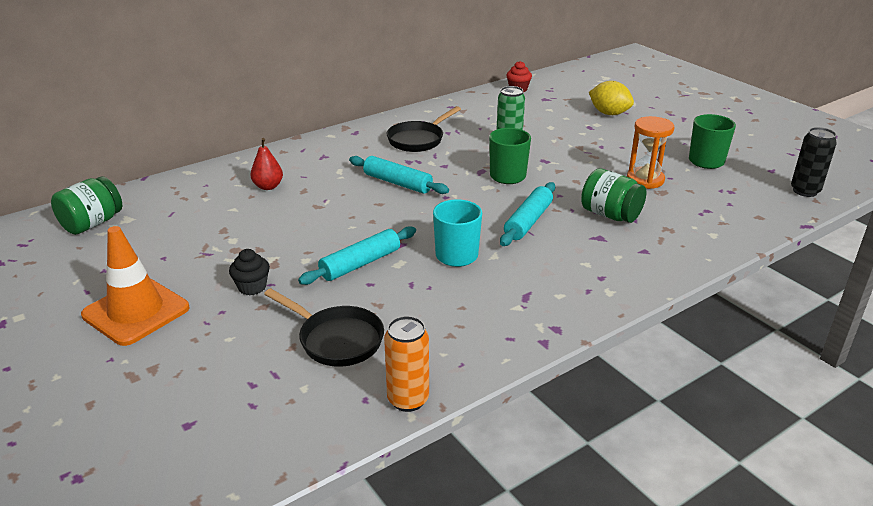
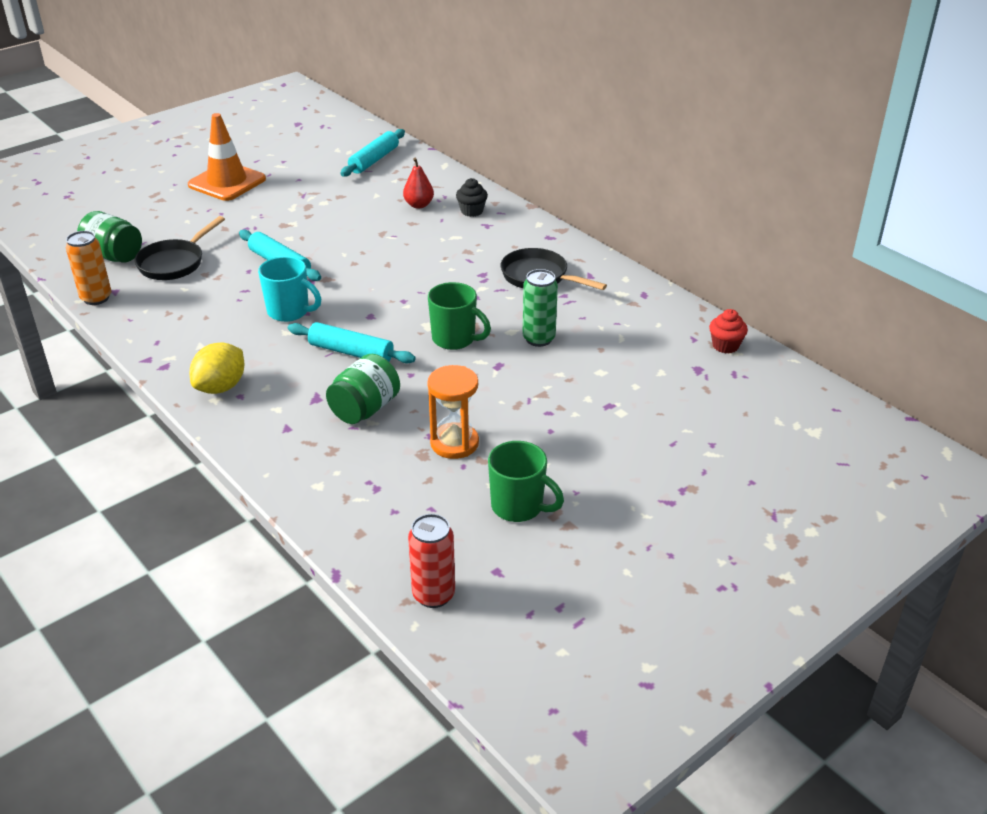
camera: 85 degrees right, 5 degrees up
(92, 224) = (351, 143): green jar -> green jar (114, 256)
(252, 287) = (251, 220): black cupcake -> black cupcake (472, 211)
(397, 183) = (431, 271): turquoise rolling pin -> turquoise rolling pin (374, 160)
(609, 113) = (663, 426): yellow lemon -> yellow lemon (221, 387)
(805, 191) = (433, 595): black can -> red can

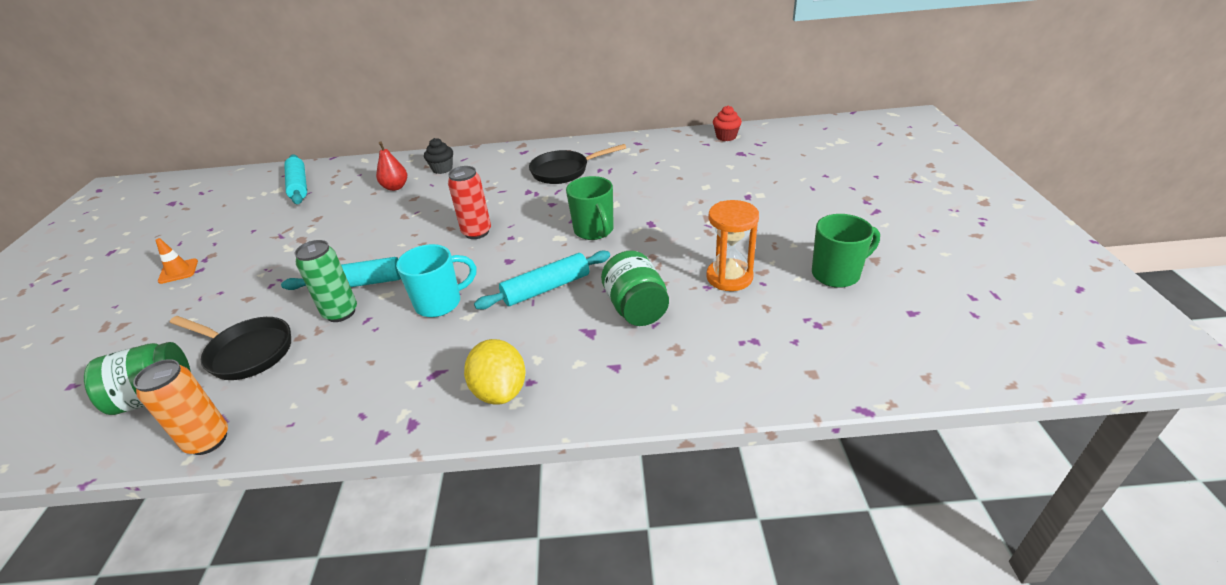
camera: 50 degrees left, 0 degrees up
(175, 263) = (246, 352): black pan -> black pan turned 45 degrees counterclockwise
(227, 182) = (178, 271): orange traffic cone -> orange traffic cone, size x0.46
(433, 595) = (926, 358): red can -> red can (477, 232)
(455, 339) = (594, 231): green mug -> green mug turned 90 degrees clockwise
(538, 339) = (638, 196): green can -> green can (341, 313)

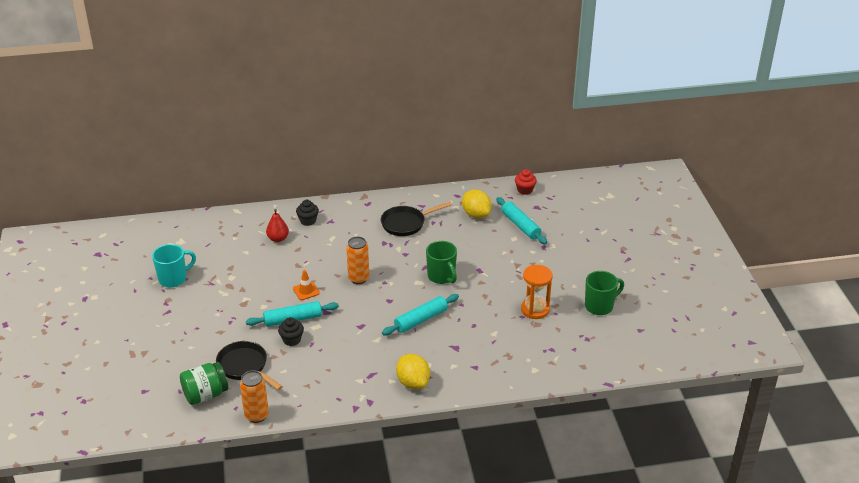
camera: 10 degrees left, 0 degrees up
(178, 271) = (153, 313): orange traffic cone -> orange traffic cone (306, 291)
(246, 352) = (245, 367): black pan -> black pan turned 150 degrees counterclockwise
(299, 186) = (196, 237): turquoise rolling pin -> turquoise rolling pin (520, 225)
(341, 313) = (292, 340): green can -> black cupcake
(440, 303) = (355, 332): turquoise mug -> turquoise mug (173, 279)
(477, 232) = (358, 278): red can -> orange can
(636, 308) = (480, 332): green jar -> none
(658, 161) = (476, 214): none -> yellow lemon

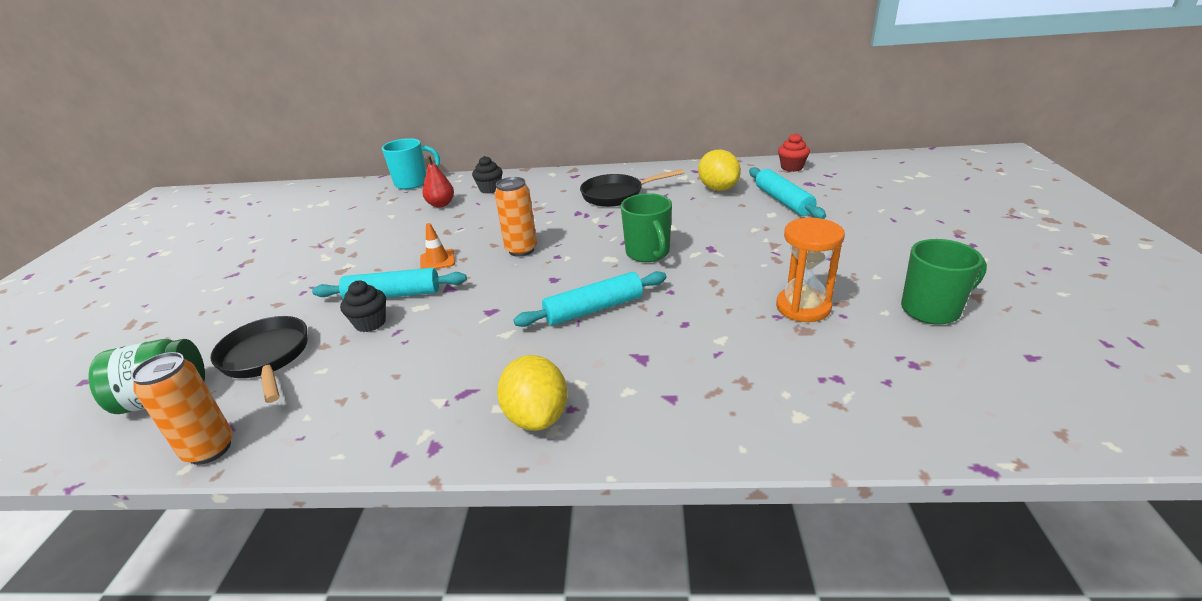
camera: 15 degrees right, 5 degrees down
(173, 279) = (278, 239): turquoise mug -> turquoise mug (413, 183)

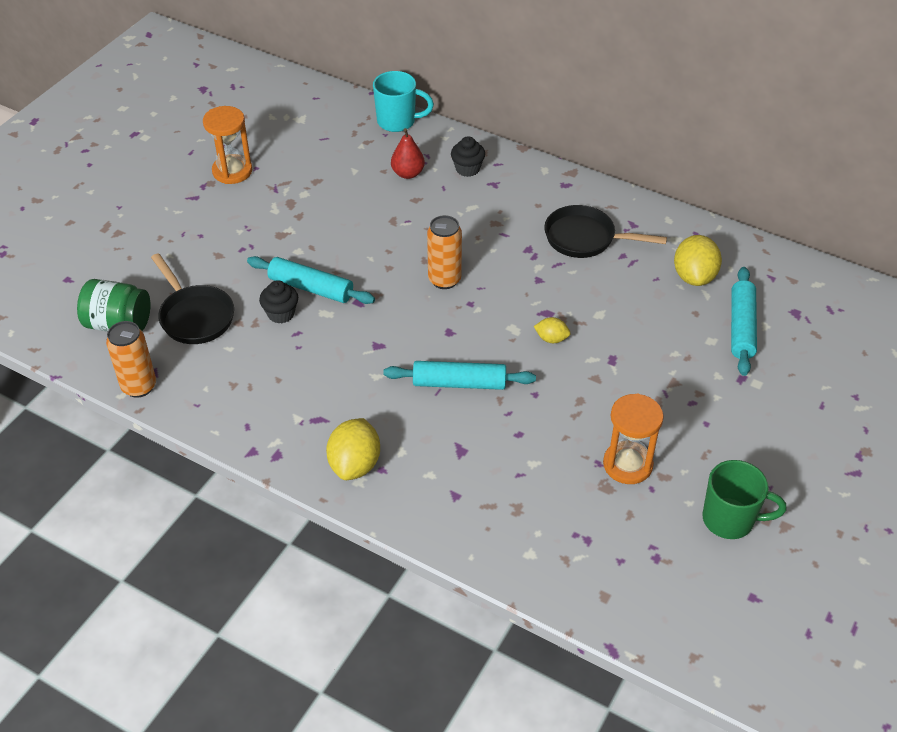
camera: 25 degrees right, 15 degrees up
(267, 358) = (195, 316): black pan -> black pan turned 150 degrees clockwise
(269, 247) = (232, 171): none -> orange hourglass
(437, 260) = (366, 259): orange traffic cone -> none
(648, 253) = (551, 339): green mug -> yellow lemon
(791, 167) = (804, 278): red cupcake -> none

